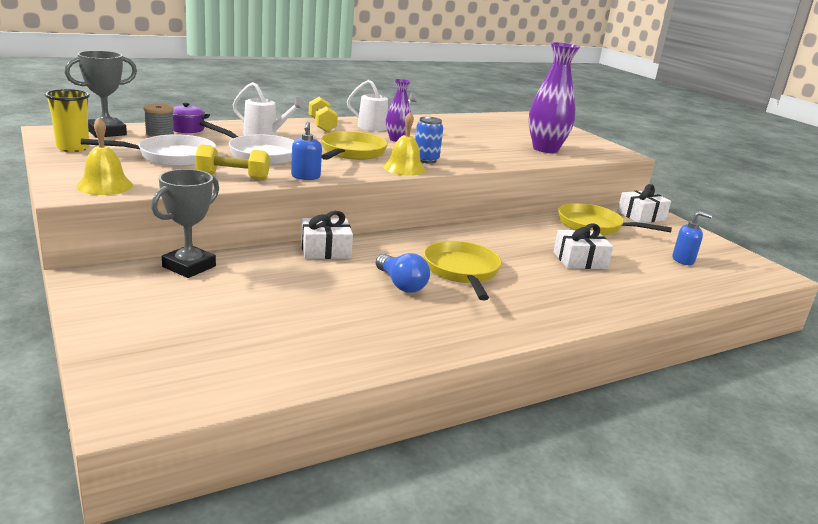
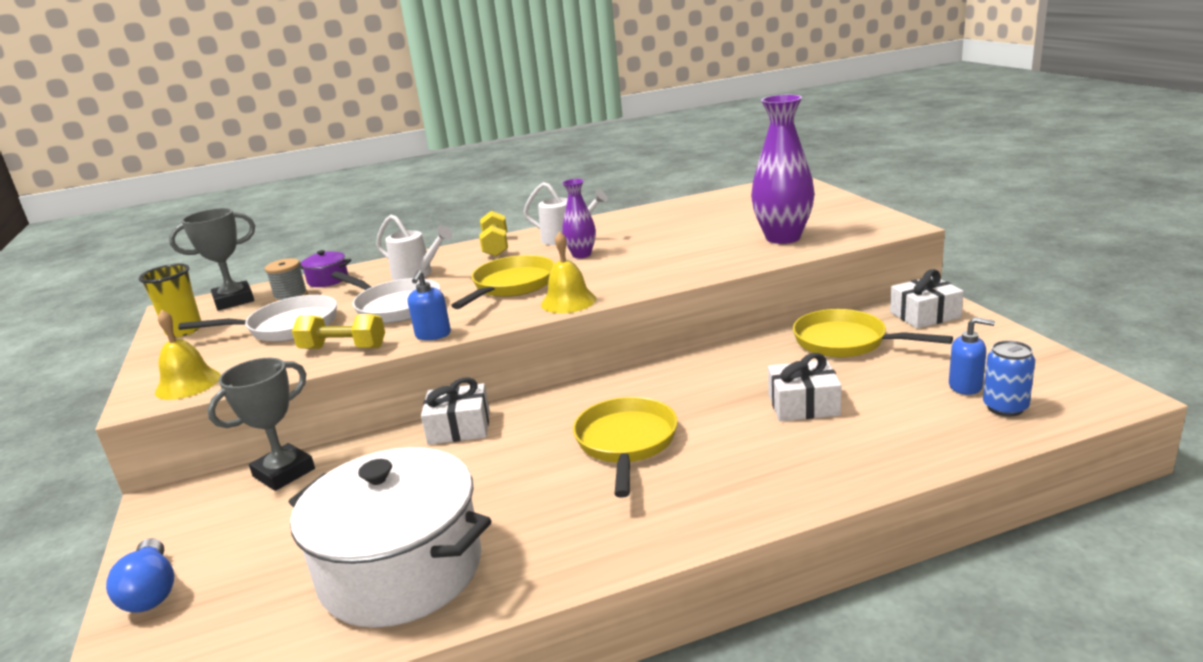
camera: 15 degrees right, 0 degrees up
(324, 336) = (401, 570): none -> white pot
(401, 284) = (535, 474): blue light bulb -> blue light bulb (151, 591)
(426, 160) = (604, 283): blue can -> blue can (1005, 407)

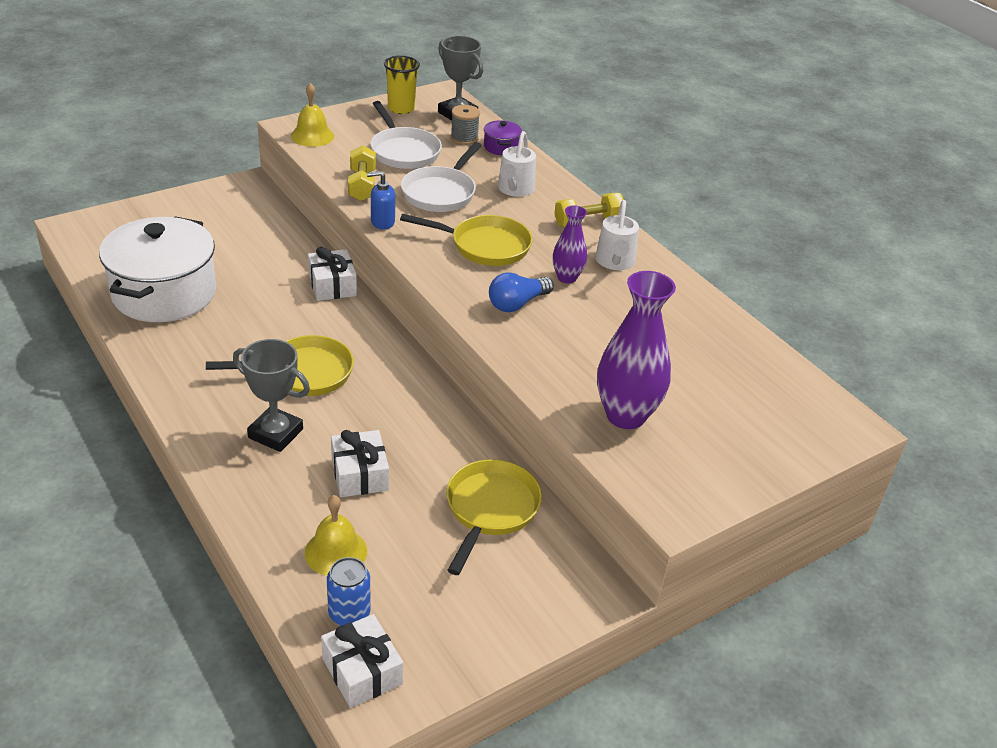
camera: 70 degrees right, 15 degrees up
(151, 591) = (161, 208): blue light bulb -> blue light bulb (517, 304)
(284, 472) = (278, 221): grey trophy -> grey trophy (275, 433)
(568, 301) = (447, 282): yellow bell -> yellow bell (336, 552)
(925, 315) = (563, 580): white gift -> white gift (362, 671)
(965, 386) = (392, 591): blue soap dispenser -> none

